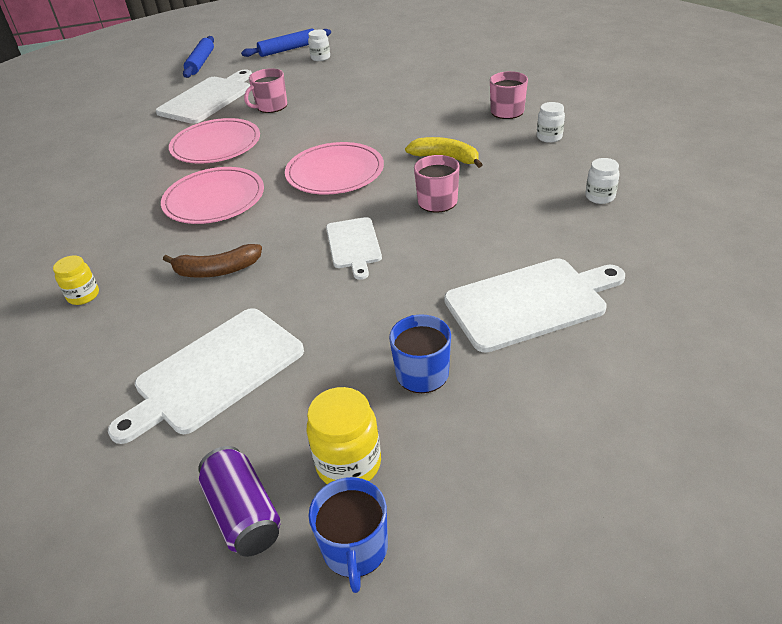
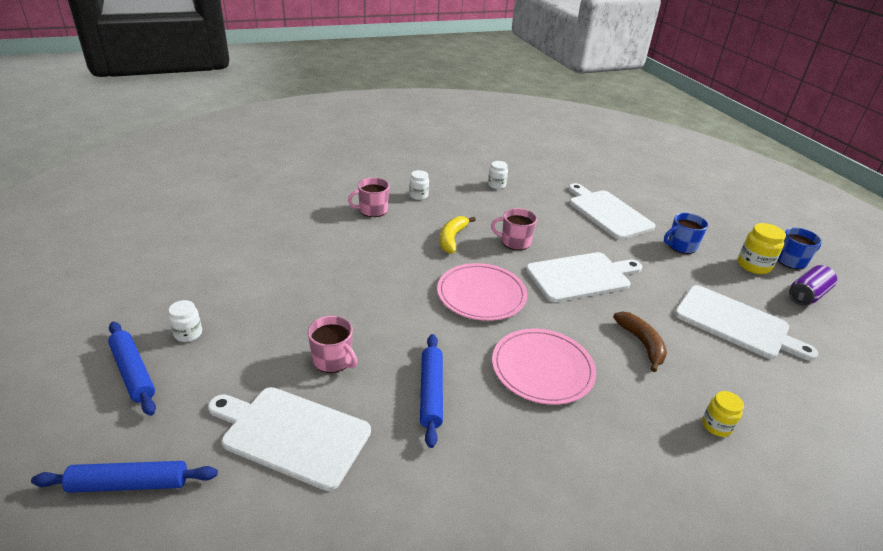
camera: 105 degrees left, 5 degrees down
(216, 145) = (431, 393): pink plate -> blue rolling pin
(354, 245) = (581, 276): white cutting board -> white cutting board, size x1.67

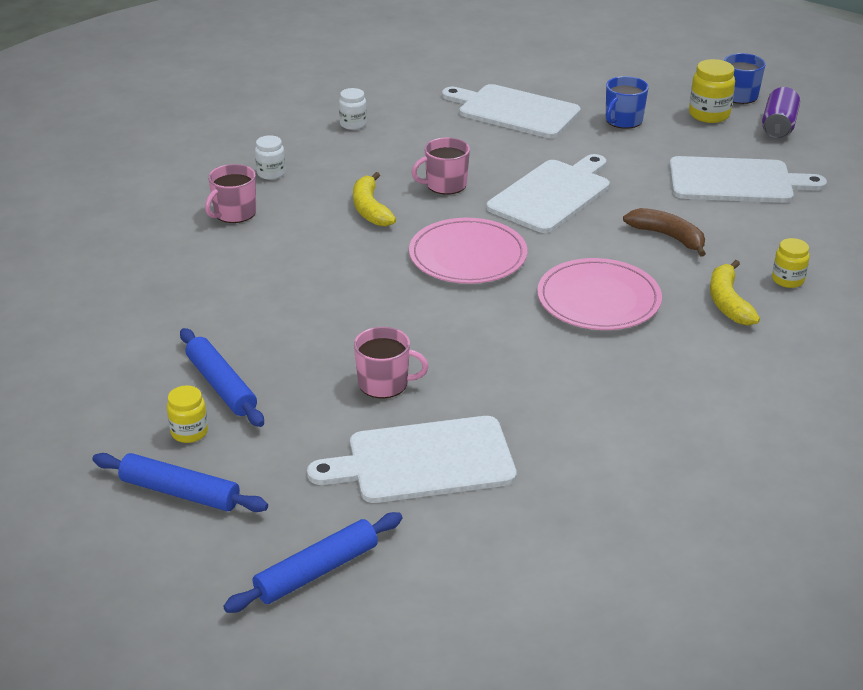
camera: 30 degrees left, 0 degrees up
(188, 334) = (189, 432): white jar -> yellow jar
(431, 393) = (516, 367): blue rolling pin -> blue rolling pin (221, 385)
(646, 421) = (728, 302): none -> yellow banana

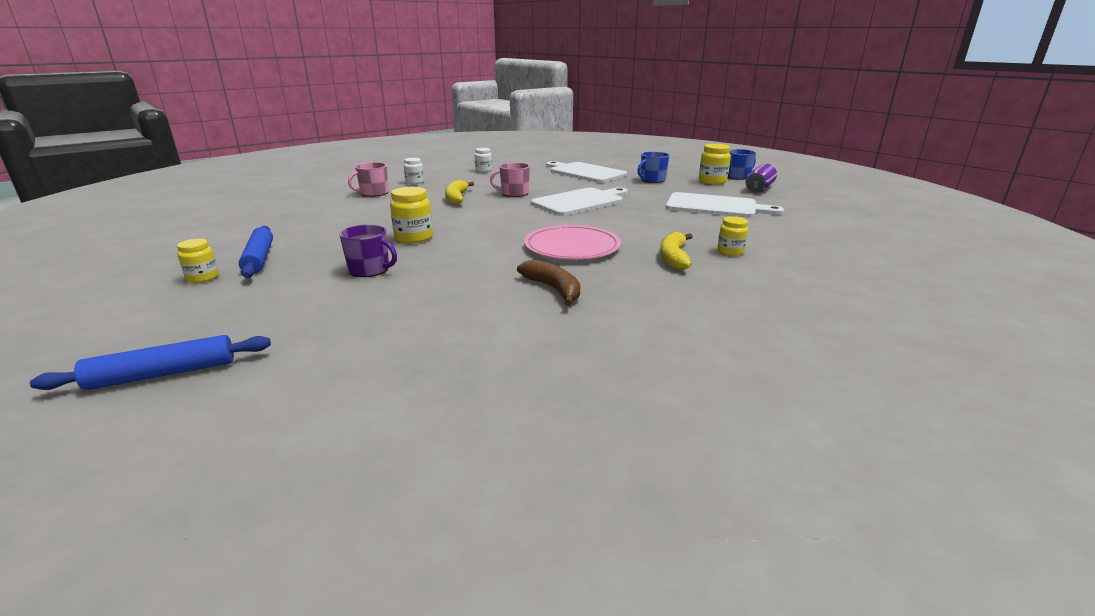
camera: 15 degrees right, 10 degrees down
(180, 492) = (144, 308): blue rolling pin -> none
(384, 383) = (370, 270): pink mug -> purple mug
(386, 312) = (414, 238): none -> yellow jar
(423, 461) = (344, 315): white cutting board -> none
(467, 256) = (498, 220): pink plate -> none
(668, 237) = (648, 224): brown banana -> brown banana (553, 289)

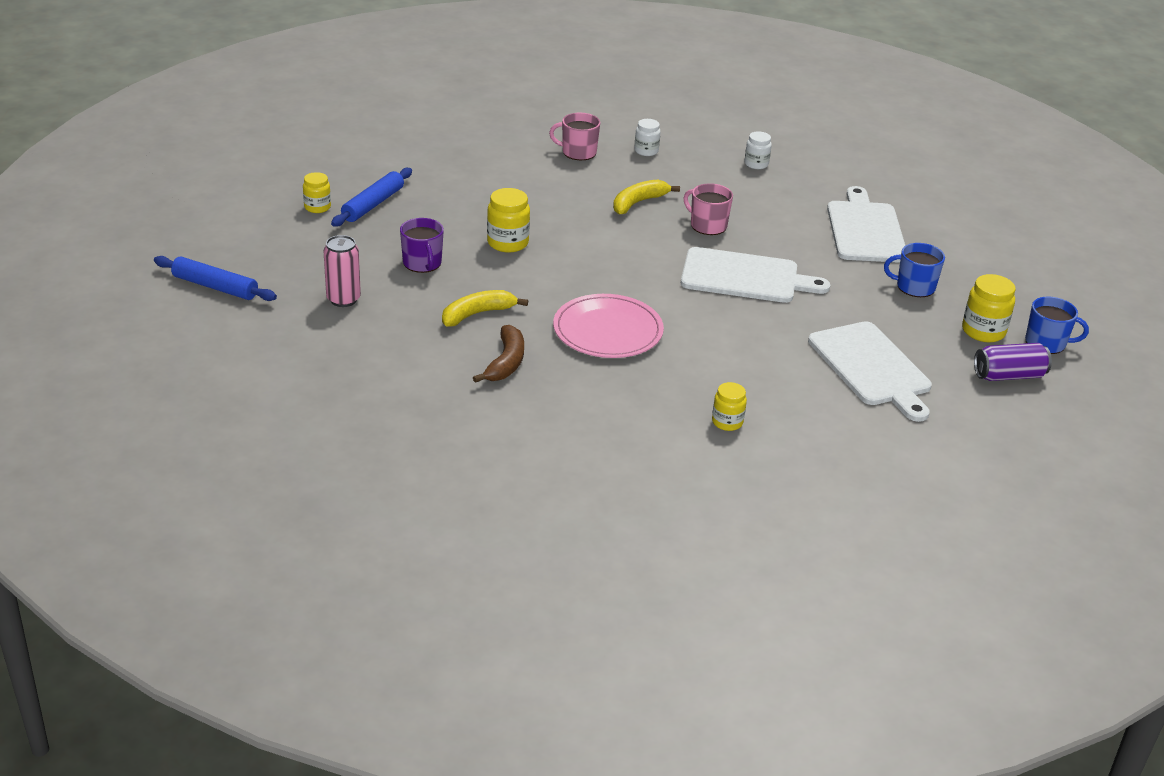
camera: 45 degrees right, 10 degrees up
(340, 317) = (343, 299): none -> pink can
(673, 258) = (661, 395): yellow banana -> yellow banana (477, 314)

